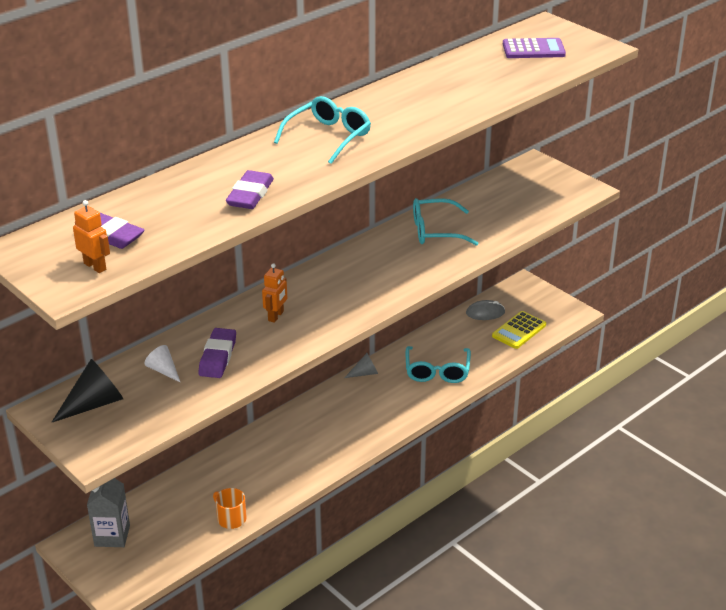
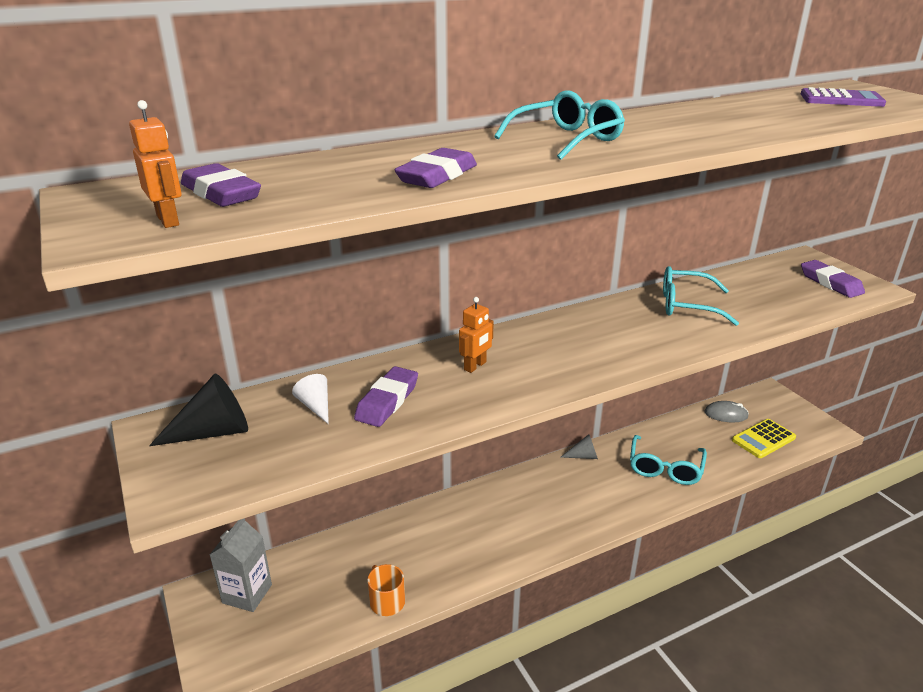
camera: 15 degrees right, 5 degrees down
(552, 189) = (830, 283): none -> purple eraser

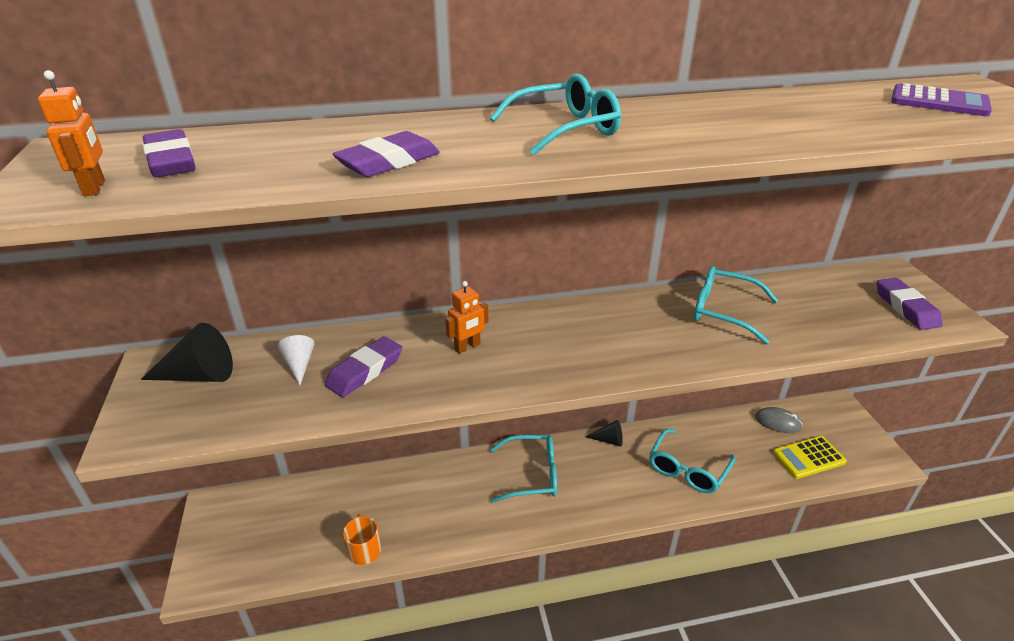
camera: 15 degrees right, 5 degrees up
(247, 594) = (251, 514): grey carton -> none
(524, 500) = (532, 475): none -> turquoise glasses
(583, 456) = (608, 440): grey cone -> black cone

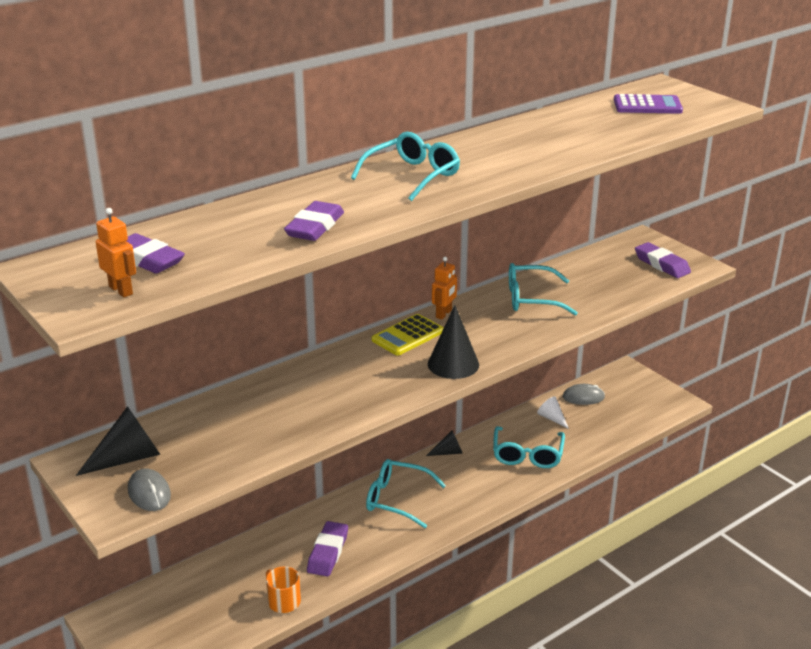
camera: 25 degrees left, 5 degrees down
(179, 422) = (149, 493): none -> grey mouse
(299, 365) = (212, 426): white cone -> white cone (552, 418)
(365, 371) = (275, 415): purple eraser -> purple eraser (328, 552)
(467, 347) = (346, 376): orange robot -> orange robot (444, 314)
(532, 475) = (397, 499): turquoise glasses -> turquoise glasses turned 135 degrees counterclockwise
(588, 365) = (453, 364): none -> black cone
(808, 457) = (619, 417): yellow calculator -> yellow calculator (407, 336)

